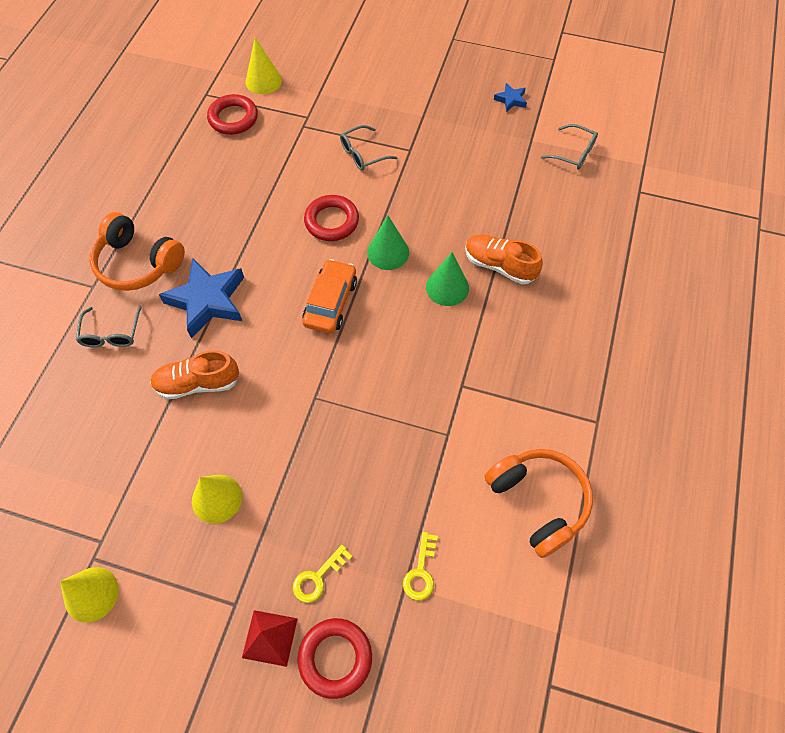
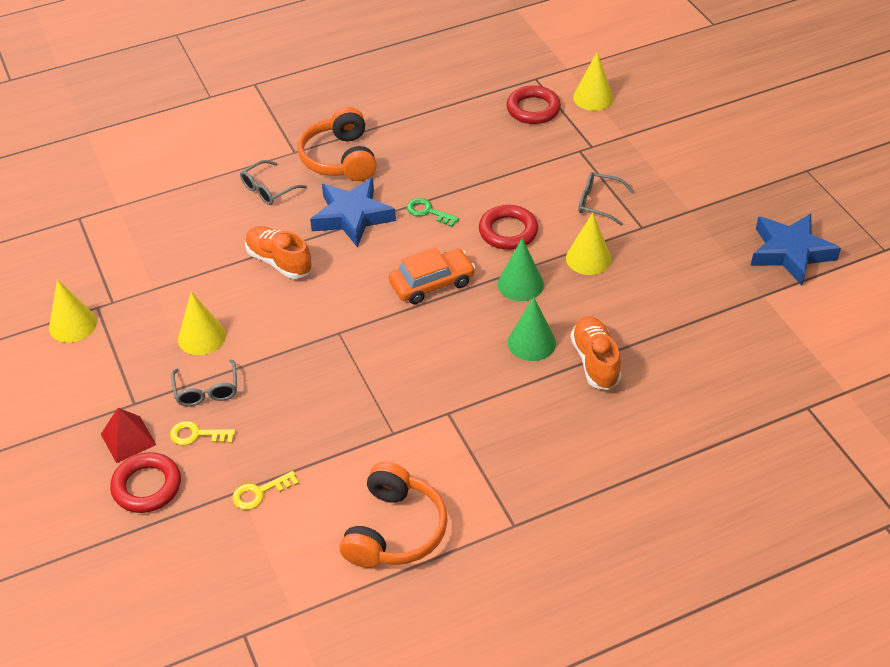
camera: 50 degrees right, 15 degrees down
(259, 251) = (428, 212): none -> green key
(406, 198) = (588, 258): none -> yellow cone
(511, 100) = (790, 253): blue star -> blue star, size x2.13
(574, 153) = (788, 333): grey glasses -> grey glasses (207, 391)

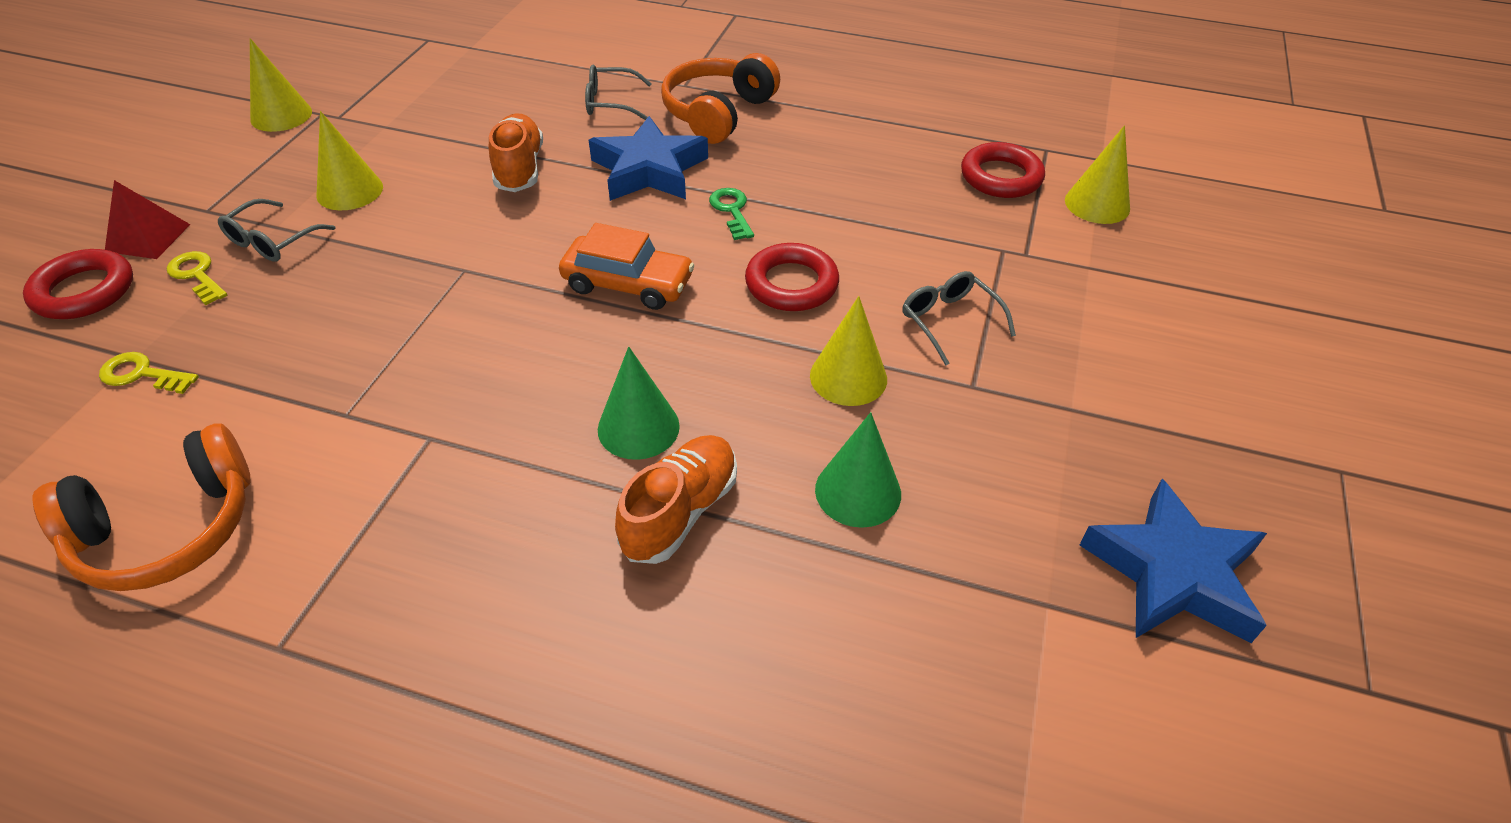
camera: 40 degrees right, 0 degrees up
(520, 284) = (723, 350): green cone -> green cone (858, 491)

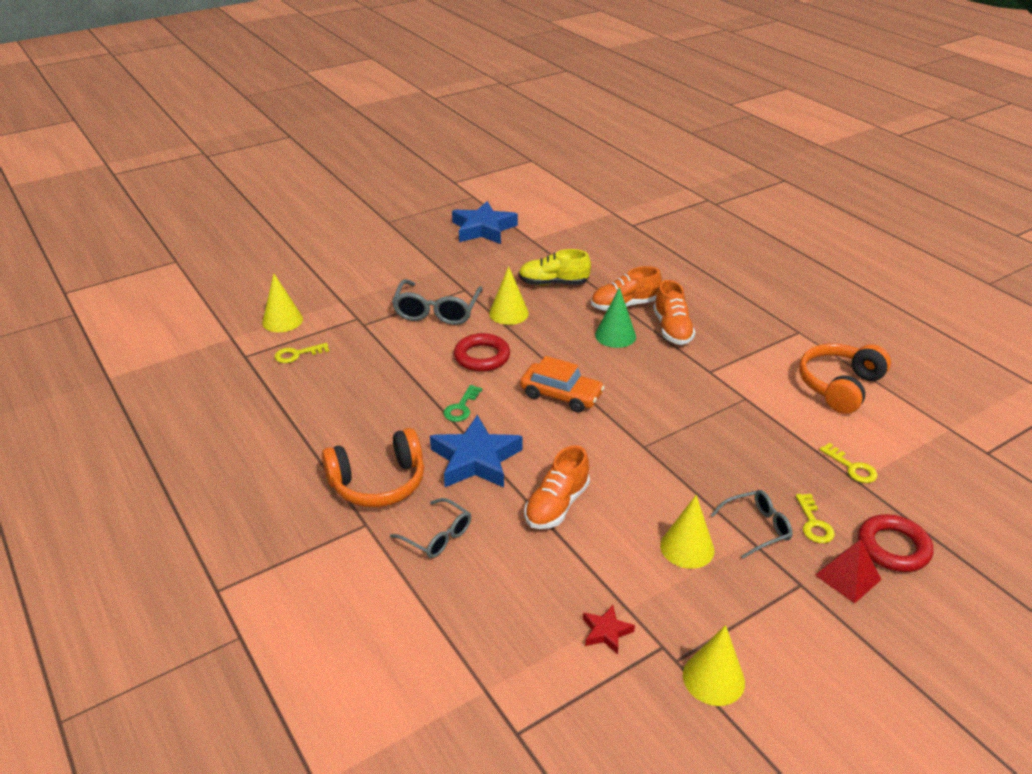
camera: 140 degrees left, 10 degrees down
(168, 530) = (839, 386): orange headphones -> orange headphones turned 60 degrees counterclockwise
(396, 106) = (606, 632): none -> red star
(549, 500) = (672, 329): none -> orange shoe
(628, 284) = (561, 395): orange car -> orange car turned 150 degrees clockwise
(858, 491) = (553, 283): green cone -> yellow shoe
(949, 321) = (437, 311): grey glasses -> grey glasses, size x1.62
(1001, 177) = (297, 354): red ring -> yellow key

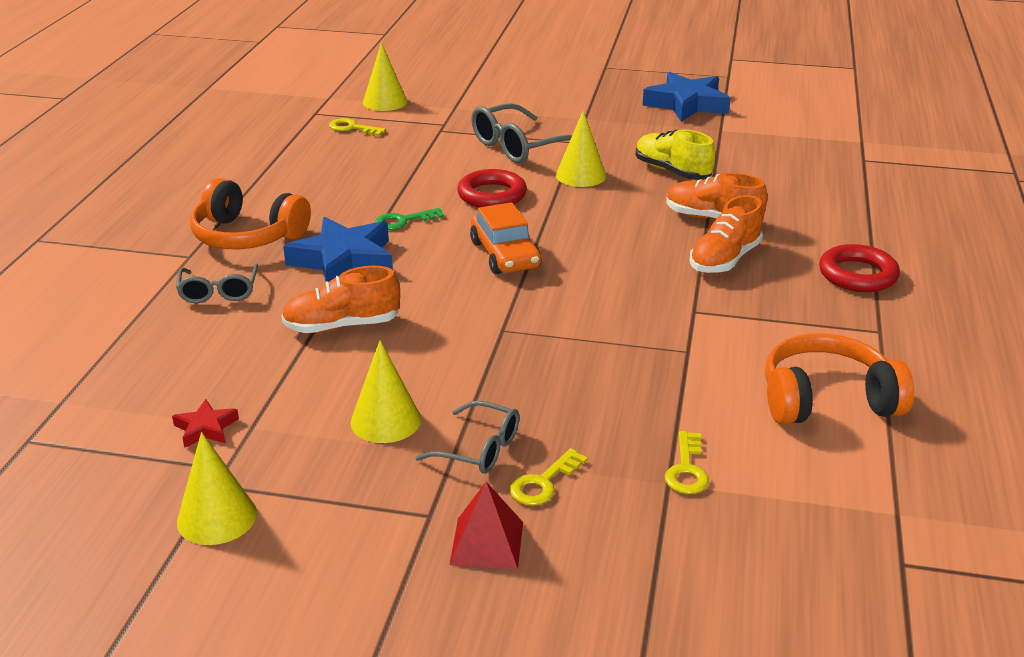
camera: 45 degrees right, 5 degrees down
(615, 335) = (651, 237): green cone -> none
(893, 547) = (587, 556): red ring -> red ring (857, 275)

